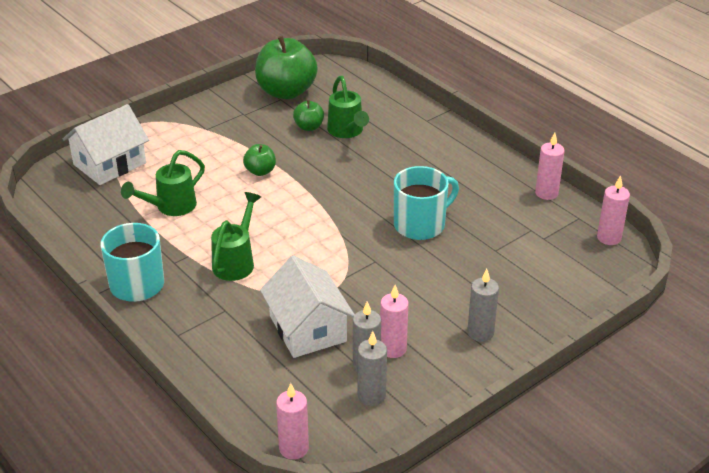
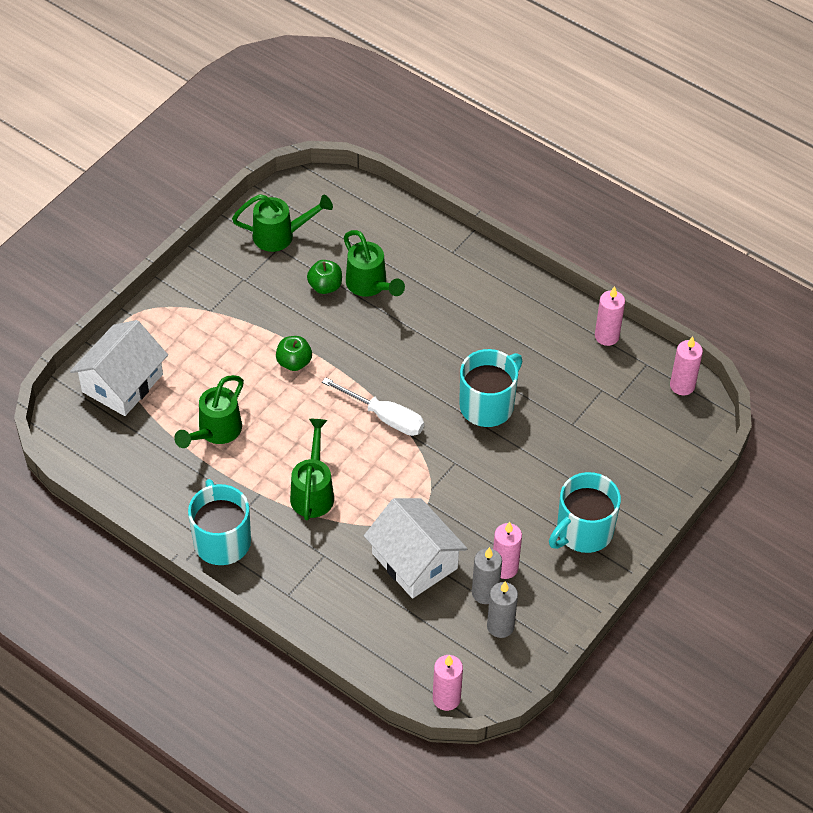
camera: 15 degrees left, 15 degrees up
(286, 92) = (281, 236): green apple -> green watering can
(323, 219) = (384, 417): none -> white screwdriver
(480, 333) = (583, 531): grey candle -> turquoise mug

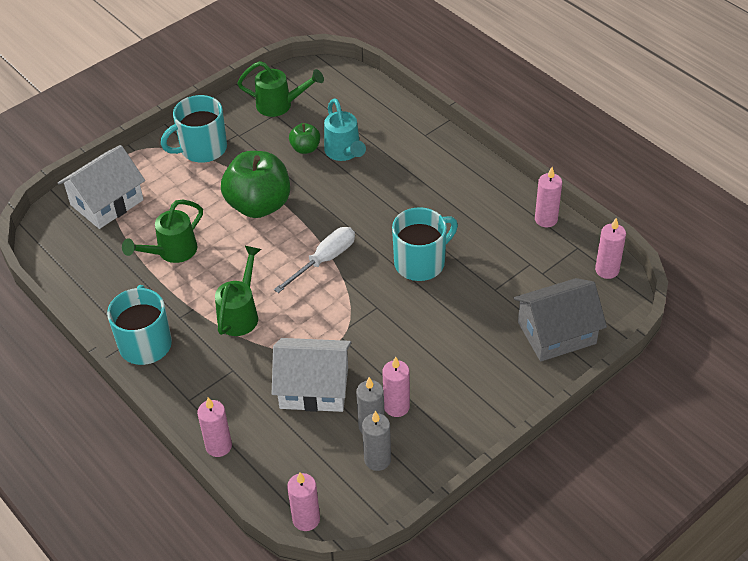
camera: 15 degrees right, 5 degrees down
(294, 362) = (259, 205): green apple -> green apple, size x2.09
(335, 638) = (218, 446): none -> pink candle
(370, 286) = (344, 153): green watering can -> turquoise watering can
(384, 417) = (324, 260): white screwdriver -> white screwdriver turned 90 degrees counterclockwise
(414, 561) = (314, 387): white house -> white house turned 60 degrees counterclockwise
(583, 531) = (480, 385): turquoise mug -> turquoise mug (202, 149)
(646, 463) = (556, 333): none -> grey house

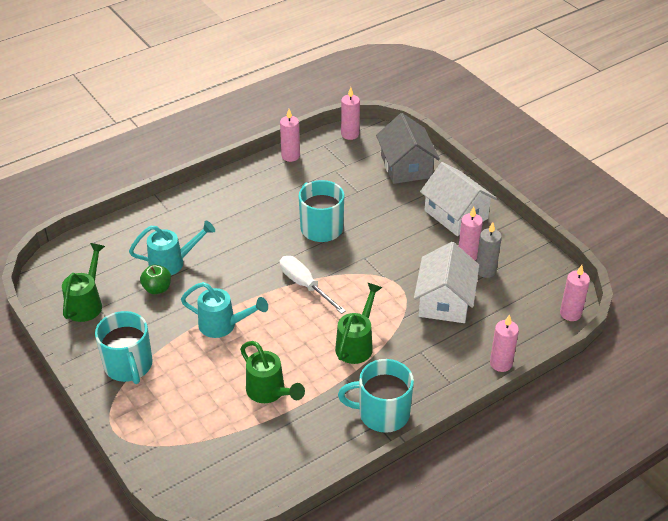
camera: 85 degrees left, 5 degrees down
(107, 202) = (183, 447): white house -> white house (456, 214)
(241, 313) = (357, 344): green watering can -> green watering can turned 90 degrees clockwise
(259, 205) = (223, 325): green apple -> turquoise watering can
(377, 460) = (516, 270): grey candle -> none

